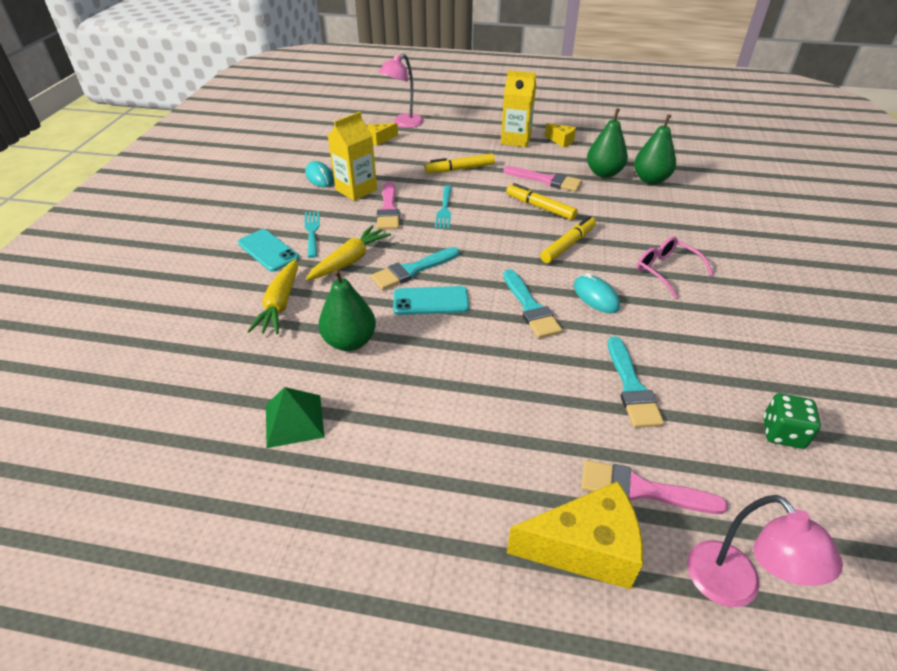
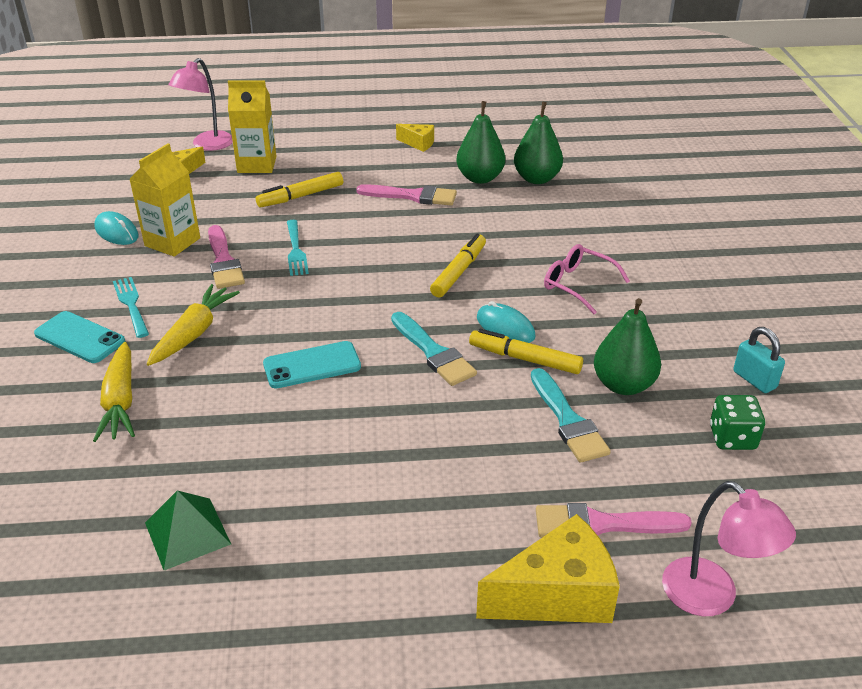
camera: 15 degrees left, 5 degrees down
(350, 341) = (226, 430): green pear -> green pear (623, 385)
(412, 270) = (278, 332): turquoise brush -> none
(516, 140) = (361, 149): yellow carton -> yellow carton (257, 164)
(540, 207) = (413, 231): yellow marker -> yellow marker (524, 359)
(814, 382) = (754, 380): none -> turquoise padlock

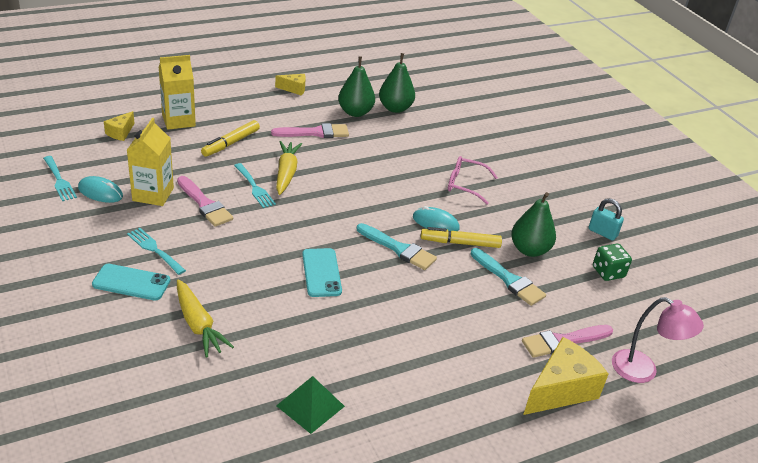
camera: 25 degrees left, 0 degrees up
(82, 213) = (59, 180): none -> turquoise fork
(194, 333) = (219, 263): yellow carrot -> yellow carrot (286, 173)
(207, 145) = (126, 108): pink lamp -> none
(312, 365) = (321, 273): turquoise phone -> turquoise phone turned 60 degrees counterclockwise
(458, 272) = (381, 187): yellow marker -> none

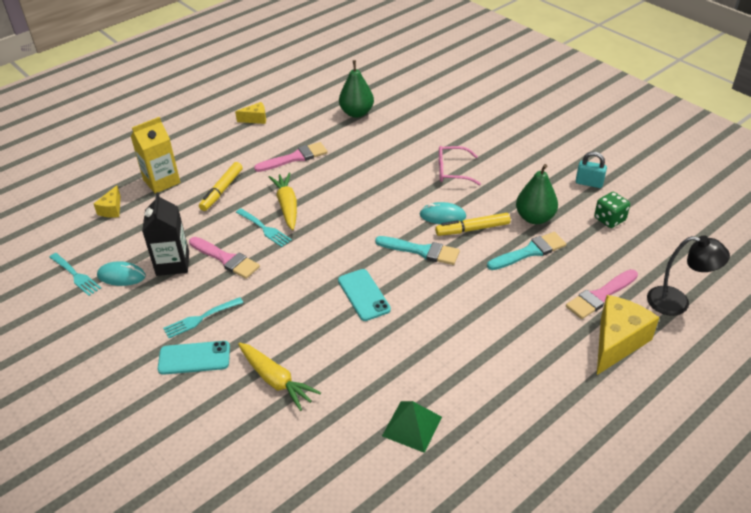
camera: 10 degrees left, 5 degrees up
(153, 194) = (173, 263): yellow carton -> black carton
(154, 250) = (200, 318): turquoise fork -> turquoise fork turned 60 degrees counterclockwise
(355, 112) = (322, 127): green pear -> none
(509, 280) = (529, 252): turquoise brush -> turquoise brush turned 60 degrees counterclockwise
(643, 371) = (677, 302): pink lamp -> black lamp

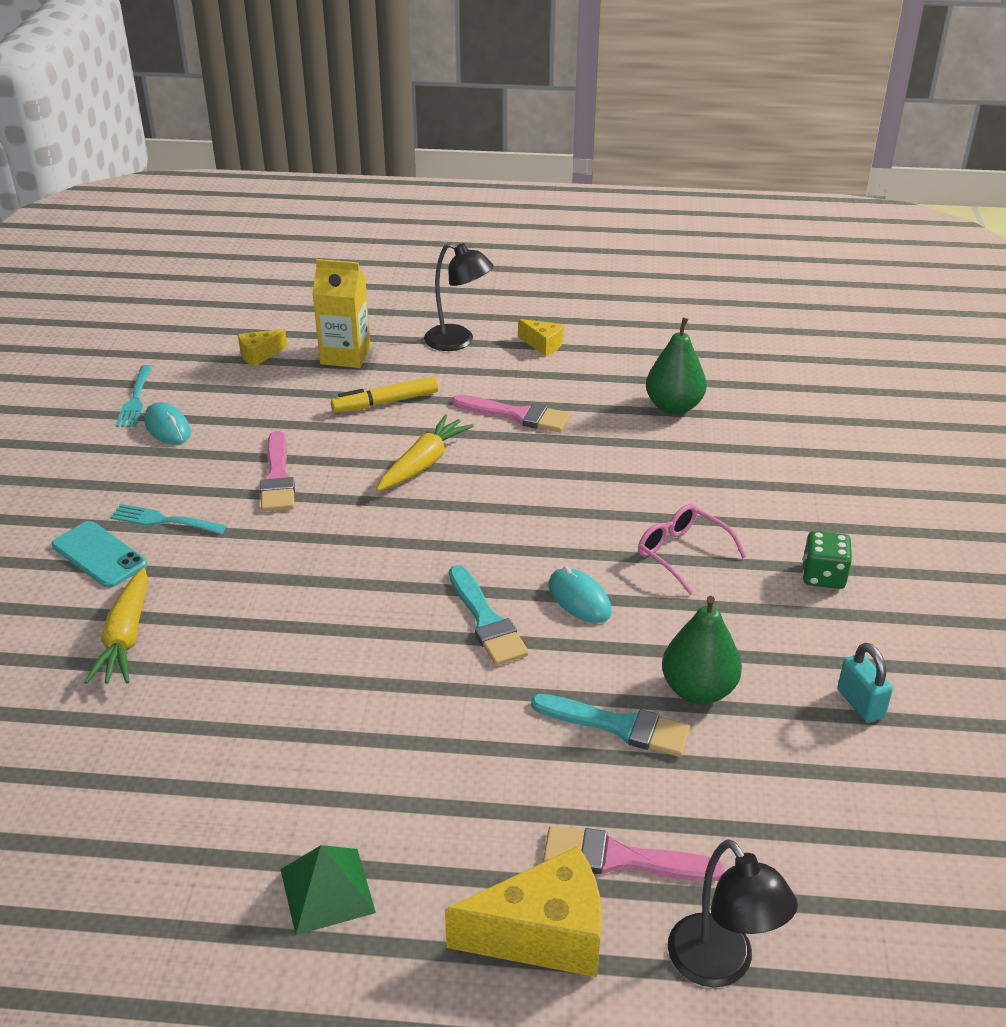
camera: 45 degrees right, 5 degrees down
(173, 263) = (226, 447): black carton -> none
(211, 141) = (458, 341): none -> black lamp
(264, 229) = (362, 472): turquoise fork -> none
(364, 295) = (344, 620): turquoise phone -> none
(412, 426) = (162, 802): green pyramid -> green pyramid (327, 890)
(472, 229) = (590, 642): yellow marker -> none
(609, 219) = (809, 774): green dice -> green dice (823, 576)

